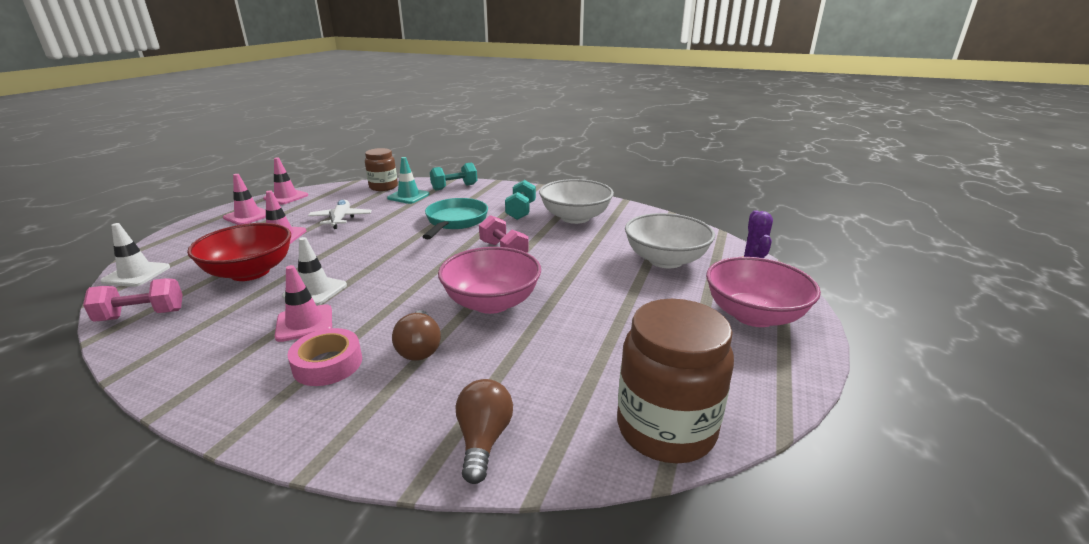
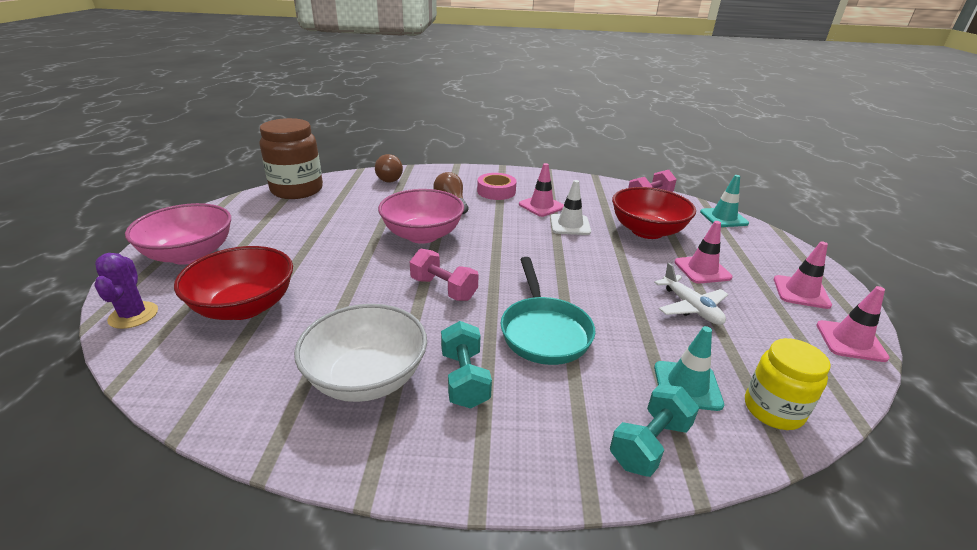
camera: 160 degrees right, 5 degrees up
(136, 274) = (723, 218): white traffic cone -> turquoise traffic cone
(383, 187) = (773, 410): brown jar -> yellow jar
(665, 260) = (245, 307): white bowl -> red bowl

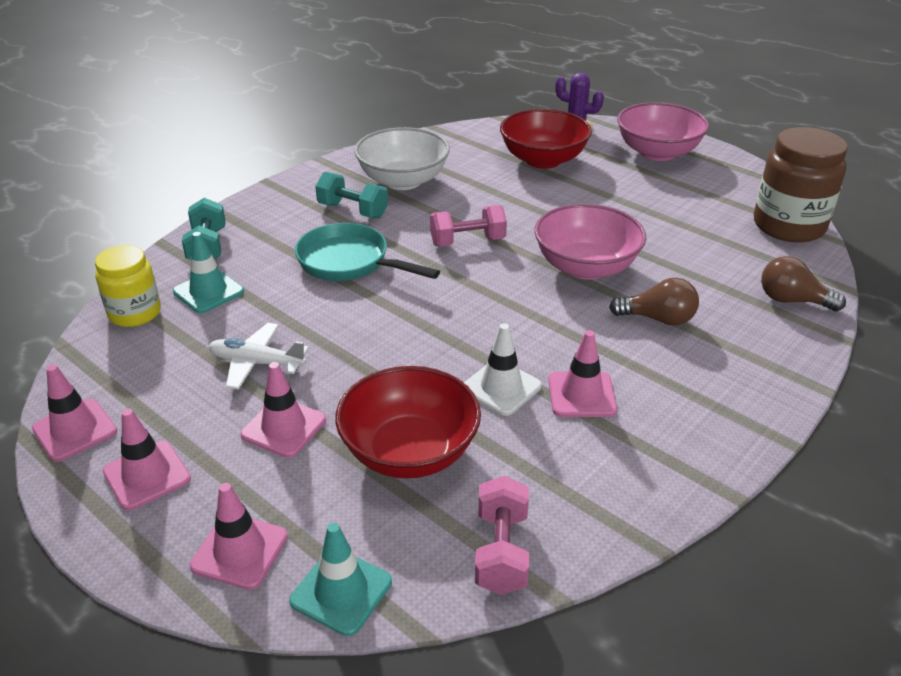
camera: 130 degrees right, 5 degrees up
(496, 191) = (670, 377): pink tape -> none
(761, 245) = (240, 551): none -> pink traffic cone

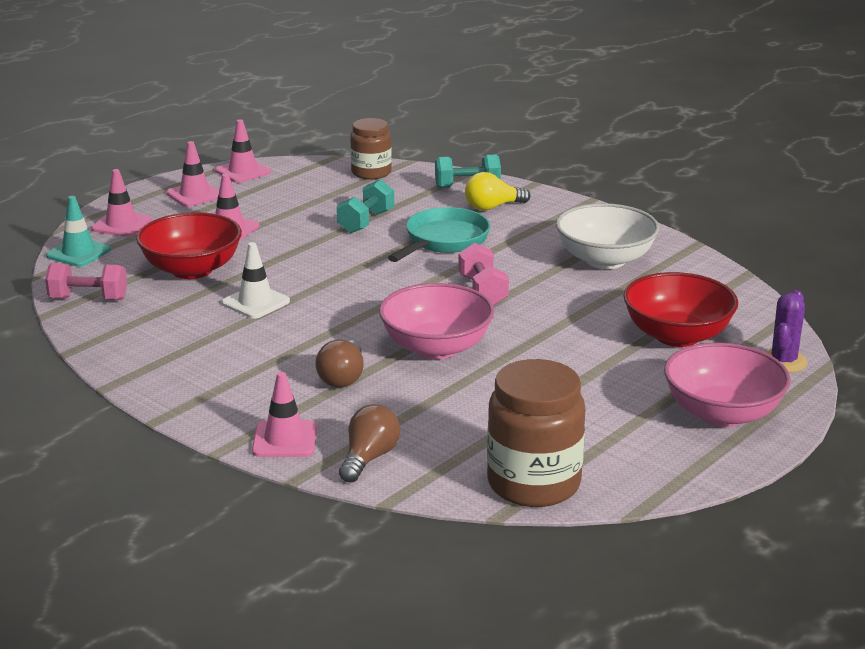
camera: 90 degrees right, 10 degrees down
(135, 313) = (371, 173): yellow jar -> brown jar
(208, 292) = (399, 193): turquoise traffic cone -> none
(257, 363) = (303, 216): white plane -> none
(268, 233) = (492, 207): none -> yellow light bulb
(353, 210) = (538, 239): turquoise dumbbell -> turquoise dumbbell (366, 222)
(581, 395) = (239, 334): pink traffic cone -> pink traffic cone (285, 439)

